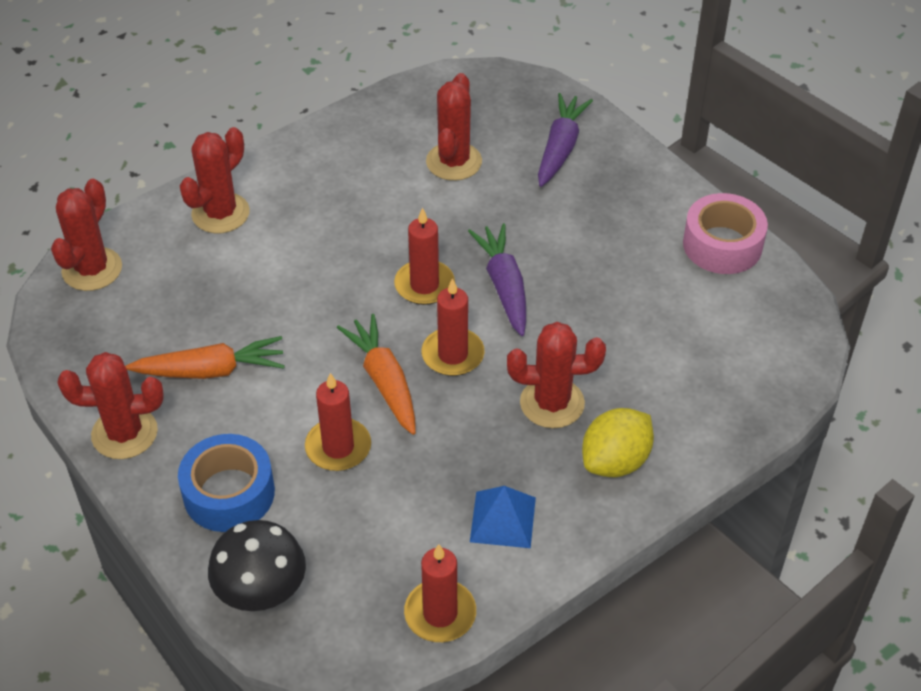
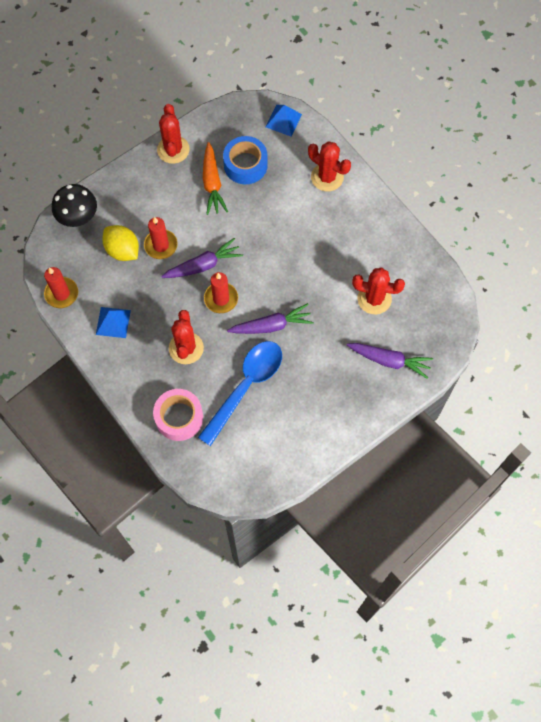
camera: 90 degrees right, 20 degrees up
(92, 269) = (283, 120): red cactus -> blue pyramid
(229, 493) = (135, 198): blue tape -> blue tape (245, 165)
(384, 381) = (203, 265): orange carrot -> purple carrot
(424, 285) = (272, 284): red candle -> none
(615, 461) = (146, 378): yellow lemon -> yellow lemon (122, 250)
(620, 319) = (245, 387): none -> blue spoon
(722, 245) = (305, 450): pink tape -> pink tape (179, 417)

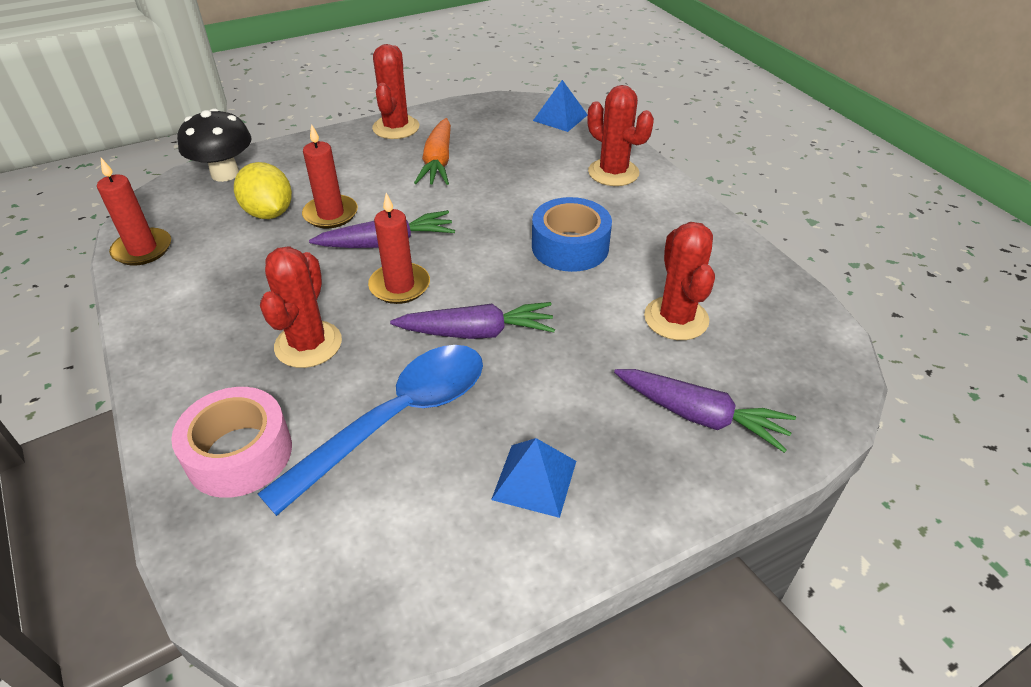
camera: 10 degrees right, 25 degrees down
(113, 322) = (201, 293): blue pyramid -> blue pyramid (534, 480)
(245, 165) = (493, 150): blue tape -> blue tape (570, 247)
(374, 299) = (676, 318): red cactus -> red cactus turned 60 degrees clockwise

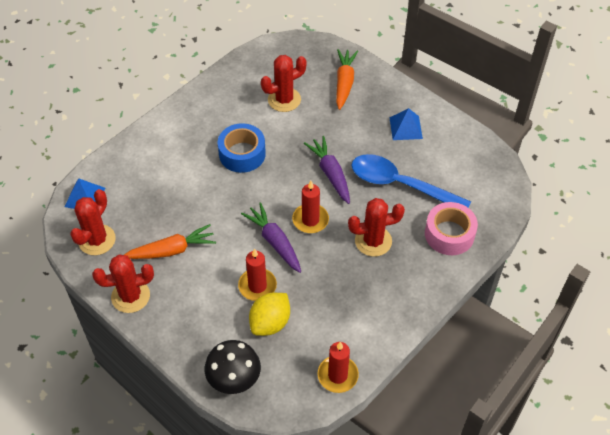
camera: 110 degrees left, 10 degrees up
(613, 173) = (153, 151): red cactus -> red cactus (97, 240)
(701, 416) = (344, 82): purple carrot -> orange carrot

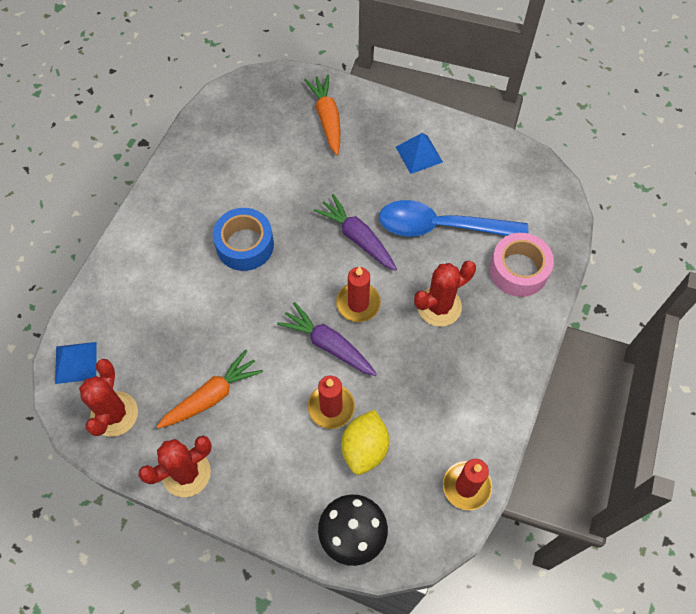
camera: 20 degrees left, 10 degrees up
(284, 100) = (266, 160): red cactus -> none

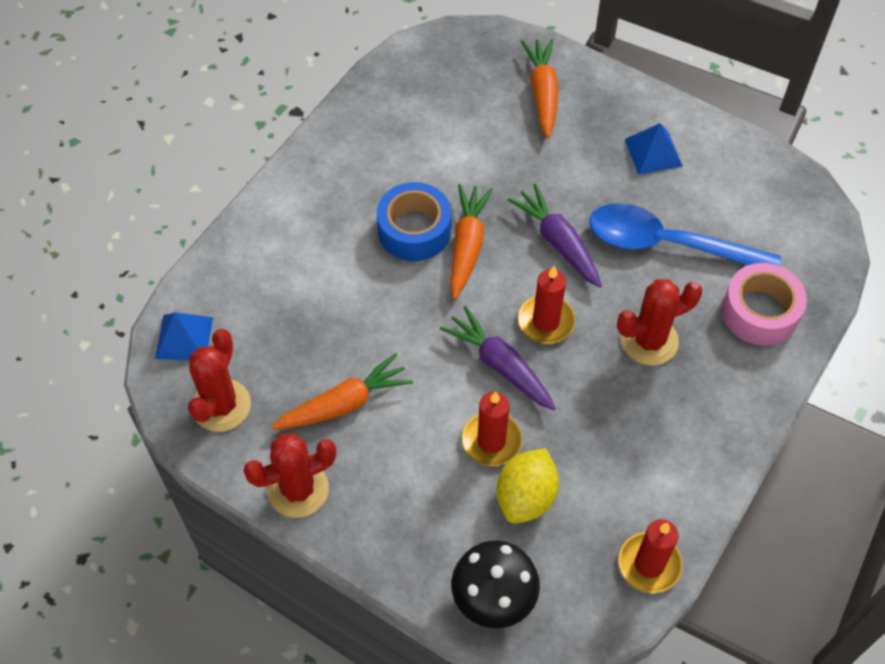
camera: 10 degrees right, 5 degrees down
(288, 251) = (467, 245): none -> orange carrot

